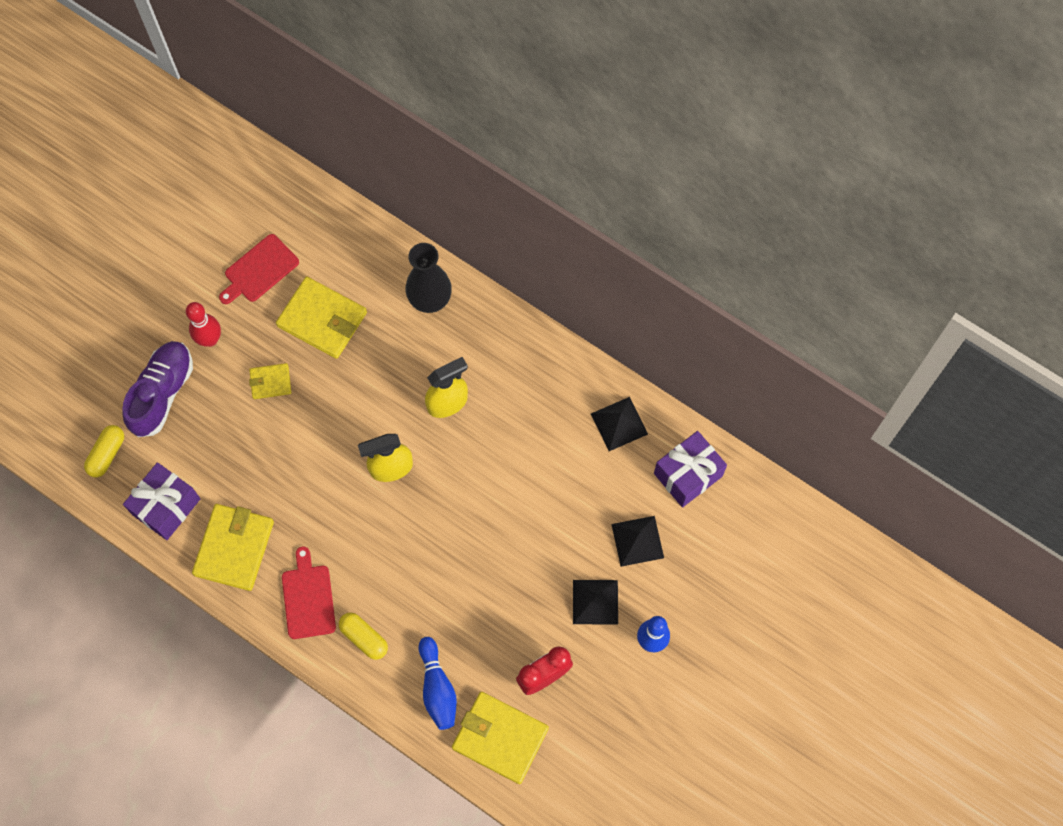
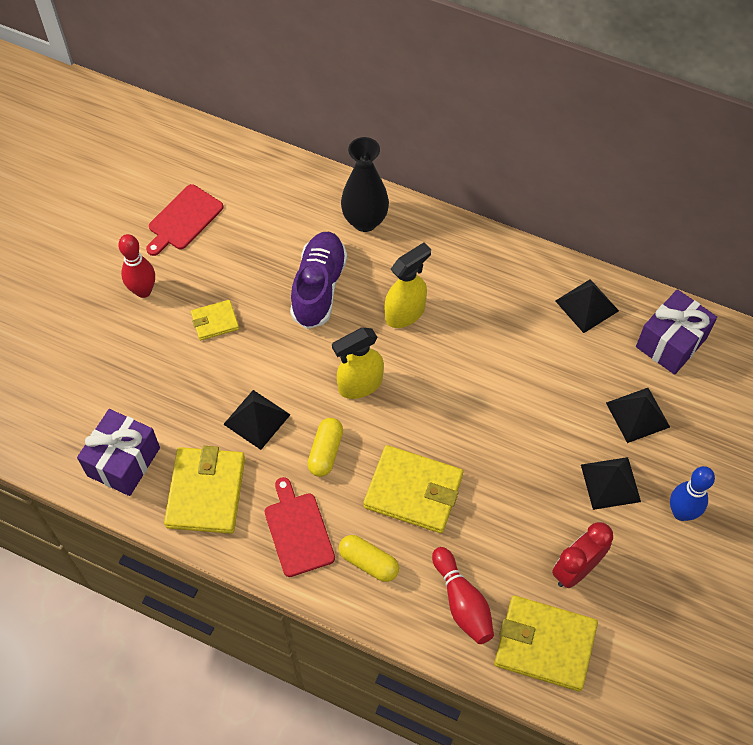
camera: 10 degrees left, 10 degrees down
(107, 454) = (49, 419): yellow capsule -> yellow capsule (326, 452)
(162, 393) = (101, 350): purple shoe -> purple shoe (319, 288)
(291, 486) = (256, 419): none -> black pyramid
(322, 319) = (258, 255): yellow wallet -> yellow wallet (413, 491)
(437, 688) = (462, 602): blue bowling pin -> red bowling pin

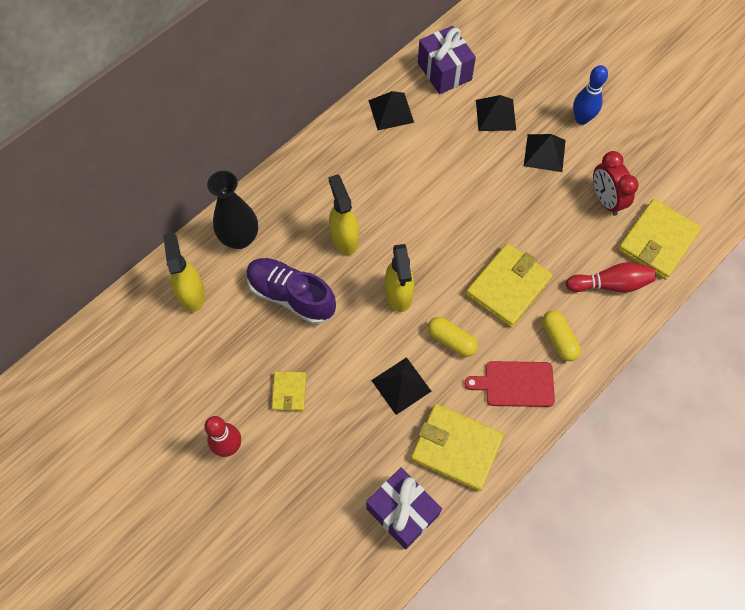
camera: 70 degrees left, 5 degrees up
(183, 219) = (166, 388): red cutting board -> none
(288, 203) = (192, 293): none -> yellow spray bottle
(368, 562) = (559, 339): yellow capsule -> yellow capsule turned 75 degrees counterclockwise

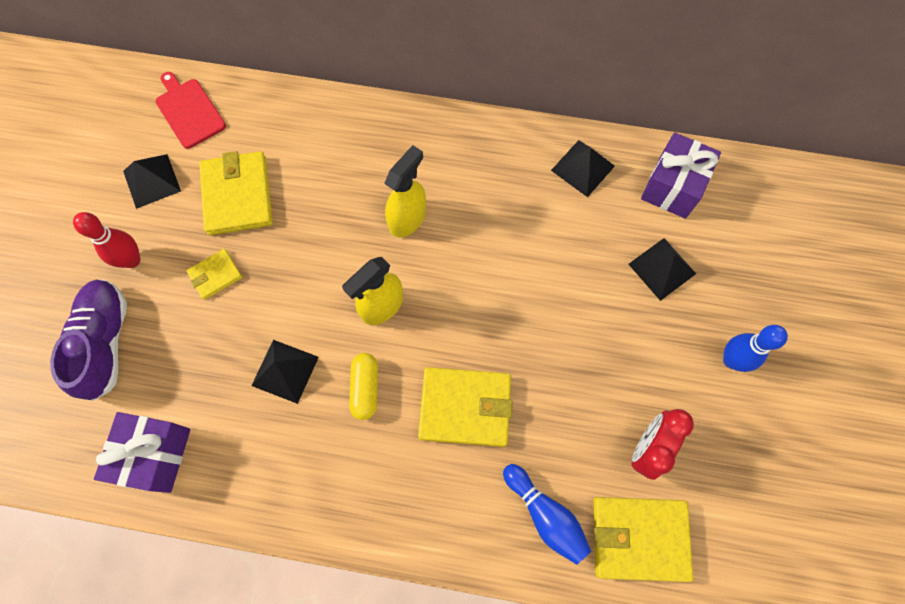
camera: 55 degrees right, 5 degrees up
(192, 293) = (260, 131): yellow spray bottle -> none
(240, 238) = (342, 131): black vase -> none
(291, 296) = (313, 213): purple shoe -> purple shoe (104, 342)
(456, 448) = (251, 466): yellow wallet -> yellow wallet (237, 195)
(515, 384) = (358, 483): red cutting board -> red cutting board (189, 111)
(544, 153) = (656, 347): black pyramid -> black pyramid (151, 181)
(559, 339) = (439, 498): yellow capsule -> none
(610, 284) = (545, 515): red bowling pin -> blue bowling pin

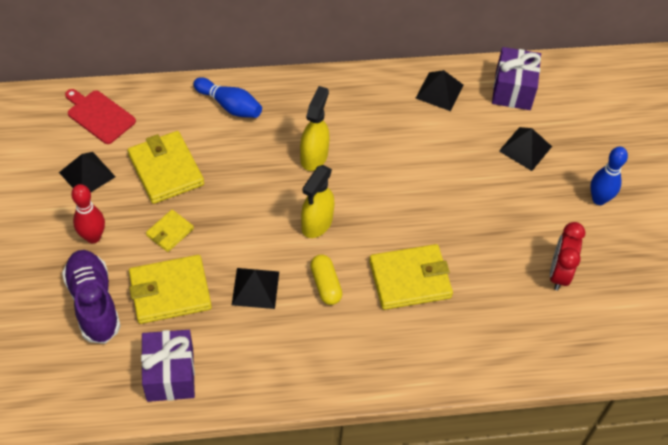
camera: 20 degrees left, 15 degrees down
(545, 515) = (499, 338): blue bowling pin -> blue bowling pin (229, 106)
(639, 538) = (574, 335): yellow wallet -> yellow wallet (170, 292)

